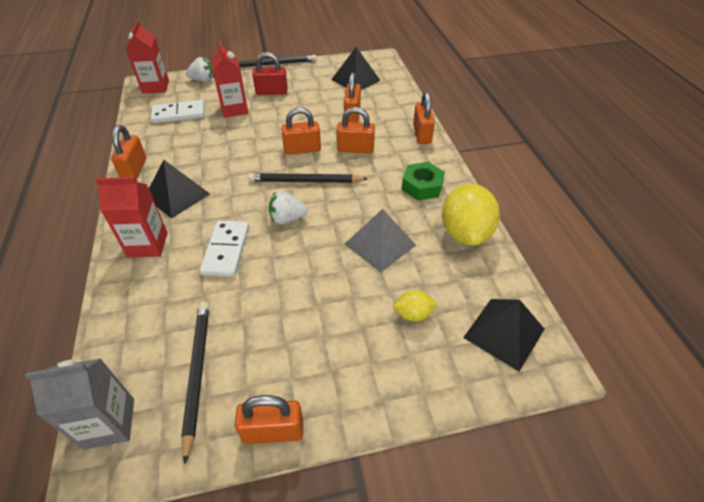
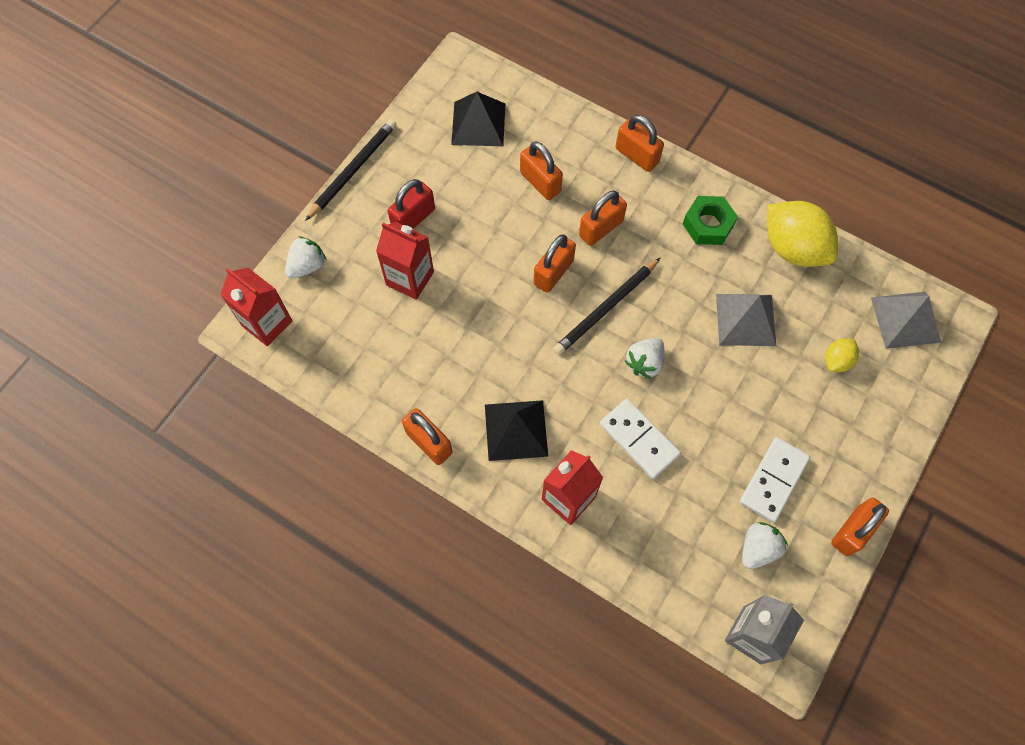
camera: 45 degrees left, 20 degrees up
(179, 114) = (359, 337): white domino -> white domino (773, 480)
(197, 373) = (758, 548): black pencil -> white strawberry
(504, 333) = (905, 319): black pyramid -> grey pyramid

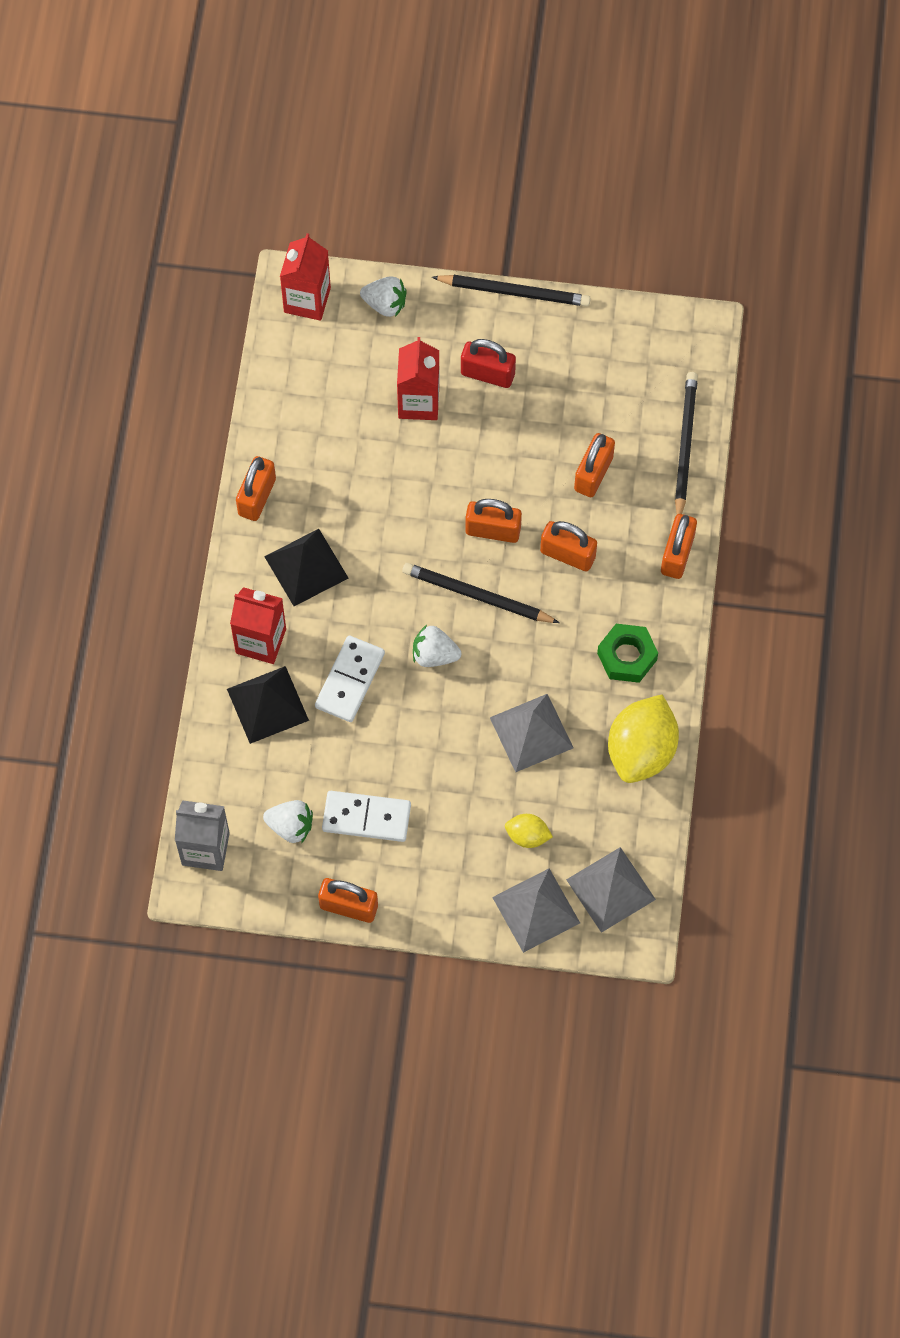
camera: 65 degrees right, 0 degrees up
(478, 123) = (634, 383): black pyramid -> black pyramid (268, 704)
(548, 113) = (684, 445): none -> black pencil
(905, 382) = (536, 910): none -> grey pyramid

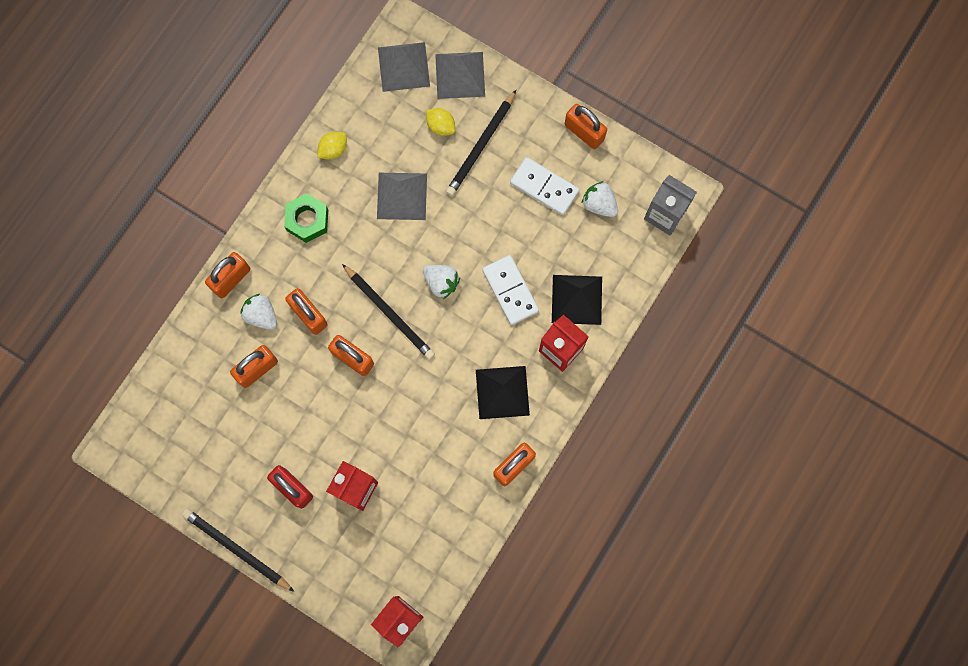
camera: 155 degrees left, 10 degrees up
(350, 680) = (510, 291): white domino -> white domino turned 75 degrees counterclockwise
(385, 304) = (341, 586): white strawberry -> white strawberry (261, 315)
(641, 750) = (333, 149): yellow lemon -> yellow lemon, size x0.49
(684, 445) = (179, 361): black pencil -> black pencil (481, 145)

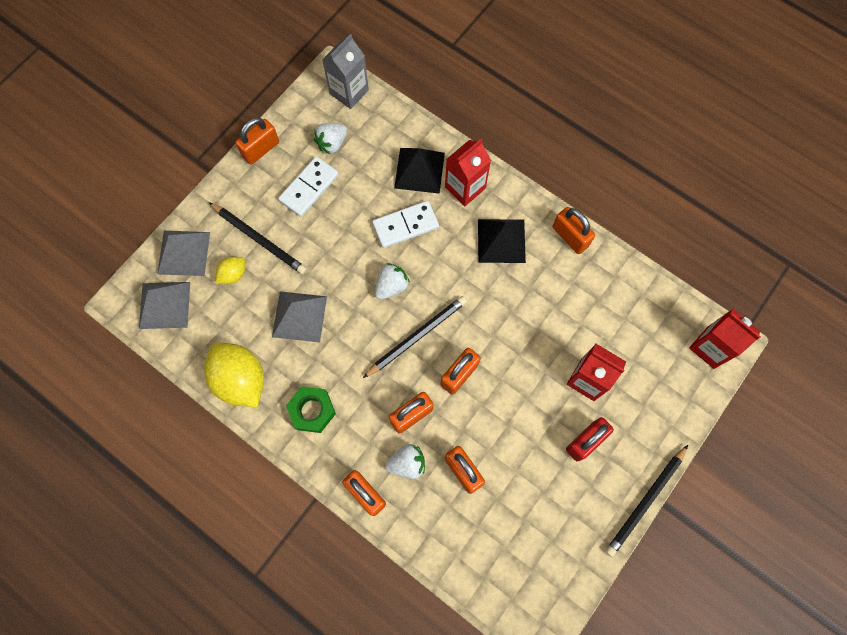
camera: 85 degrees left, 5 degrees down
(261, 315) = (407, 463): white strawberry -> white strawberry turned 150 degrees counterclockwise
(333, 149) = (241, 380): yellow lemon -> yellow lemon, size x2.04

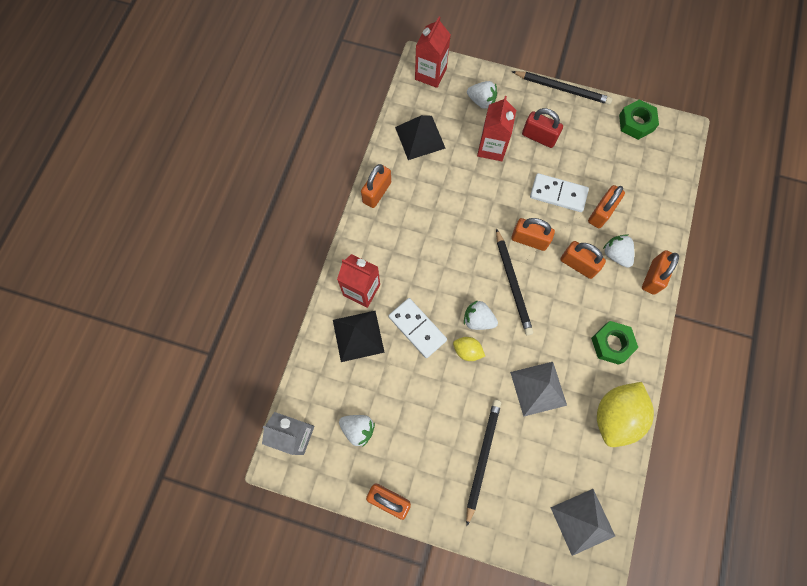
camera: 110 degrees left, 0 degrees up
(184, 253) = (525, 528): grey pyramid -> none
(233, 274) = (526, 467): yellow lemon -> yellow lemon (467, 351)
(309, 188) = (412, 432): white domino -> white domino (558, 194)
(416, 336) = (513, 283): black pencil -> black pencil turned 135 degrees counterclockwise
(501, 240) = (401, 244): black pyramid -> black pyramid (420, 137)
(568, 575) = (636, 123): none -> green nut
(655, 393) = (481, 101): none -> white strawberry

